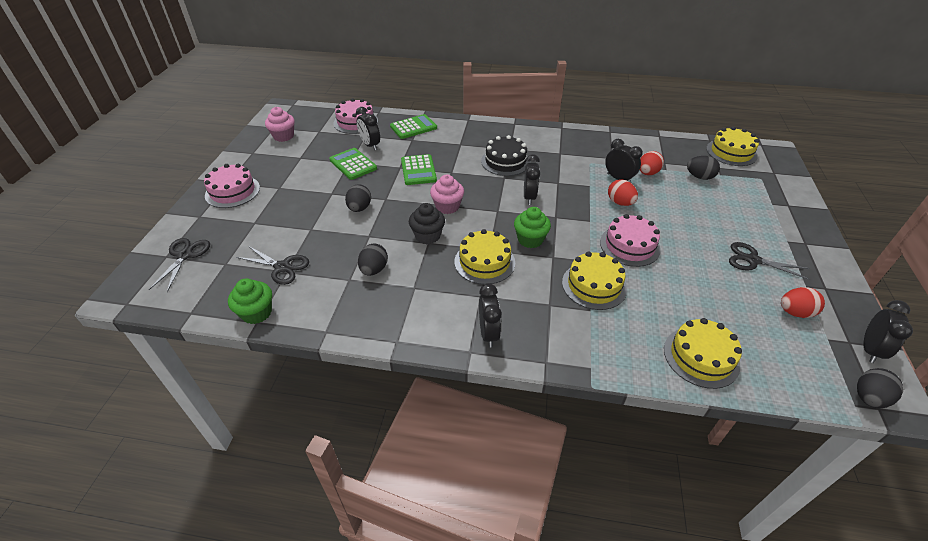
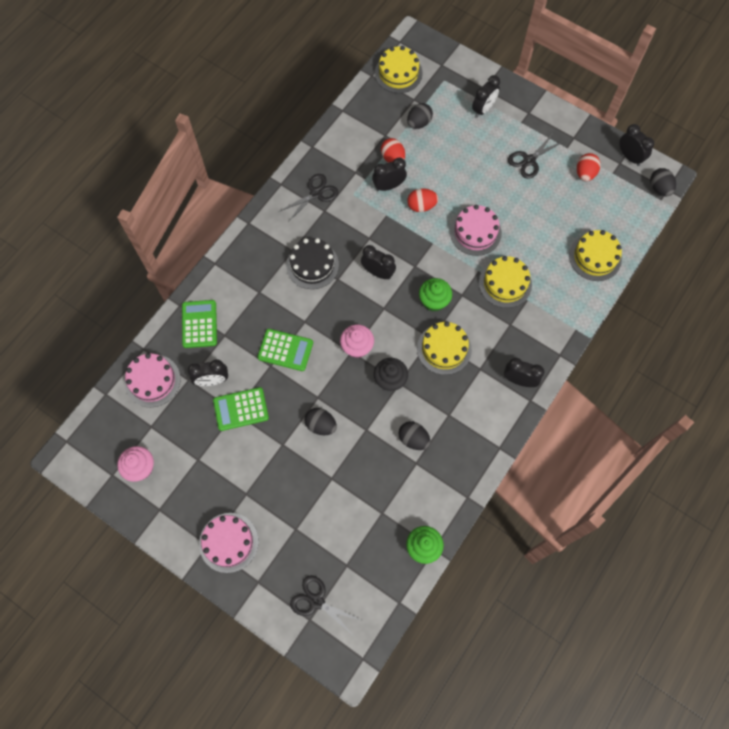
camera: 65 degrees left, 25 degrees up
(282, 267) = (375, 515): black scissors -> black scissors (316, 193)
(766, 211) = (483, 109): none -> black clock

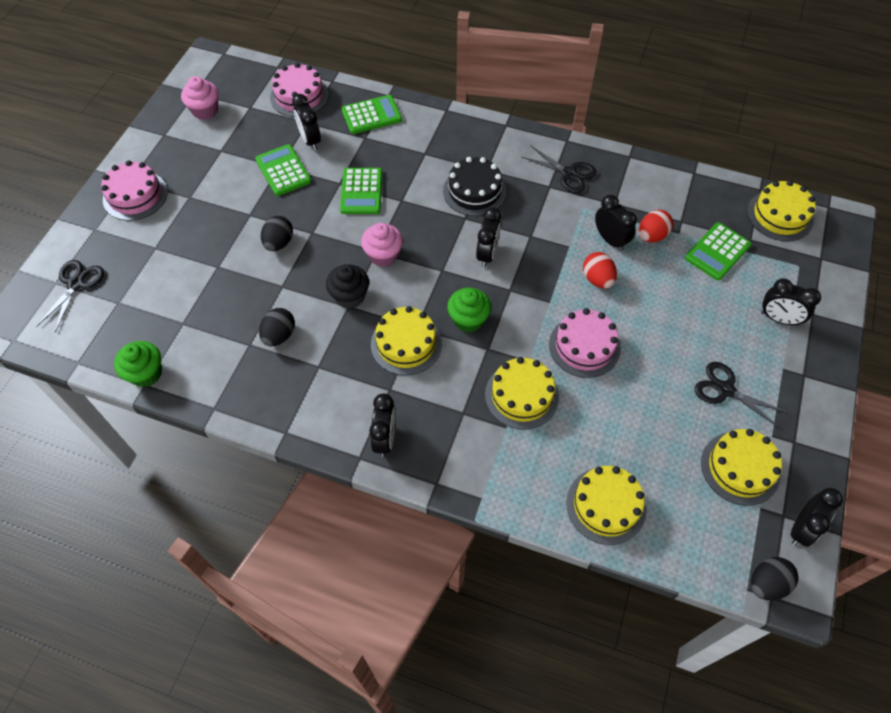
camera: 75 degrees right, 10 degrees down
(419, 123) = (717, 252): black egg -> green calculator
(585, 173) = (740, 468): red egg -> yellow cake

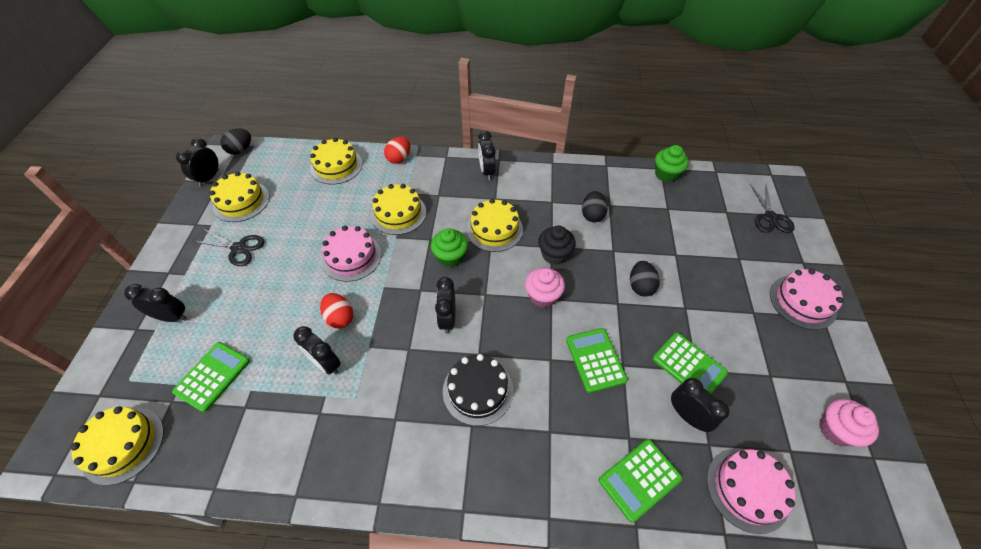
camera: 165 degrees right, 5 degrees down
(569, 174) = (373, 444): black scissors -> none
(652, 236) = (281, 379): red egg -> red egg (399, 158)

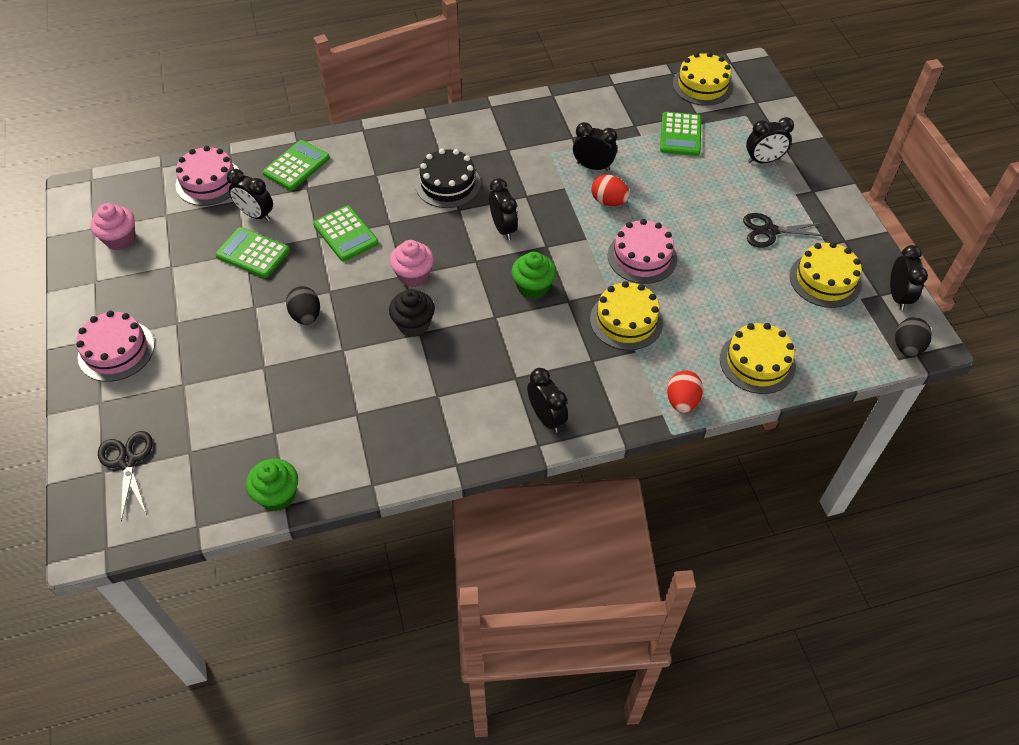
camera: 160 degrees right, 0 degrees up
(494, 229) = (497, 335): yellow cake -> none
(592, 215) = (378, 391): black egg -> none

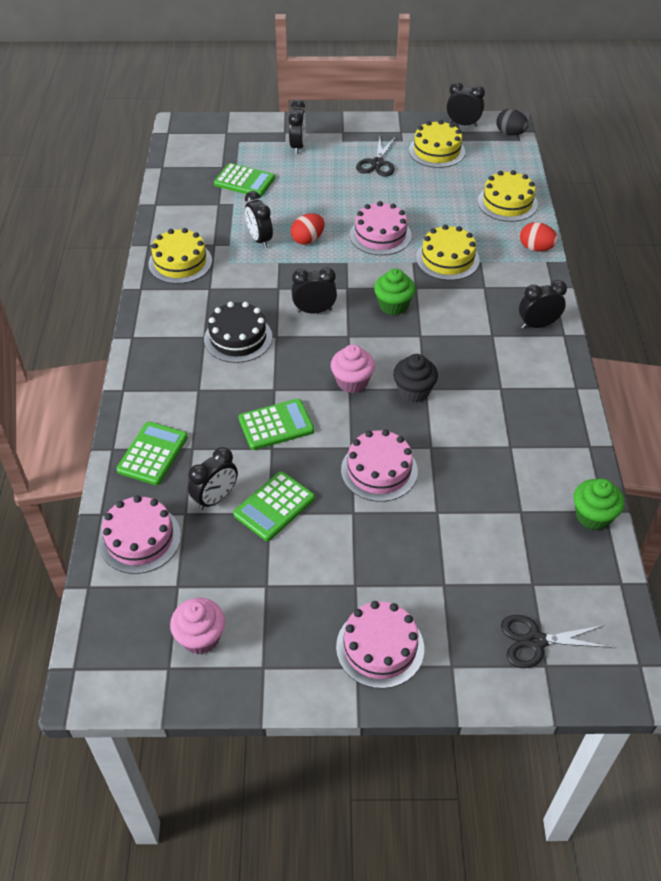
camera: 75 degrees left, 5 degrees down
(296, 166) = (153, 454): green calculator -> green calculator turned 60 degrees clockwise
(306, 316) = (379, 470): black egg -> pink cake
(593, 166) = (259, 239): black clock -> black clock turned 60 degrees counterclockwise
(702, 85) = (188, 155): yellow cake -> yellow cake (180, 262)

